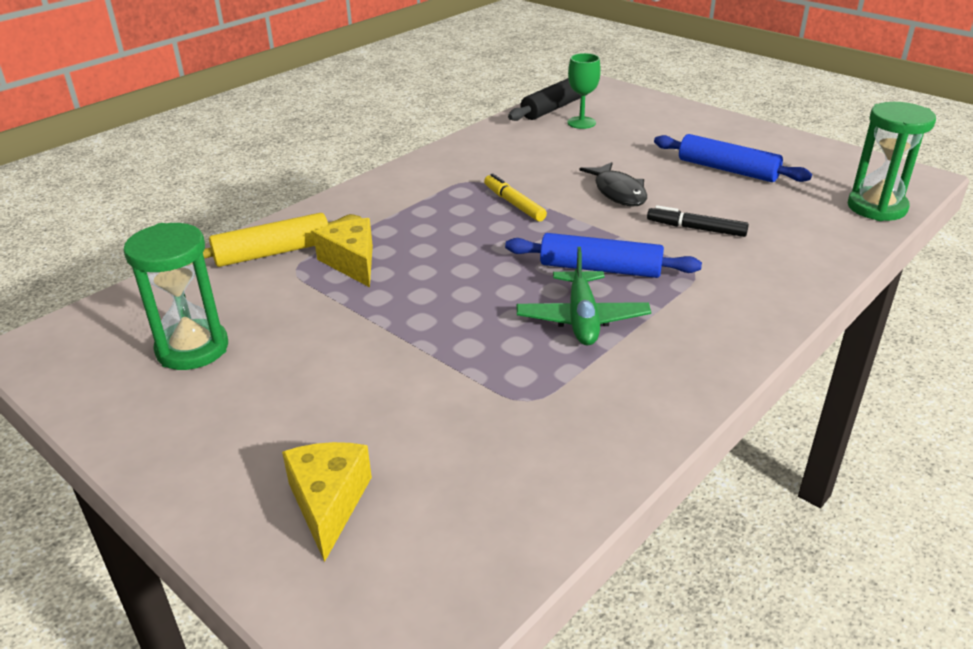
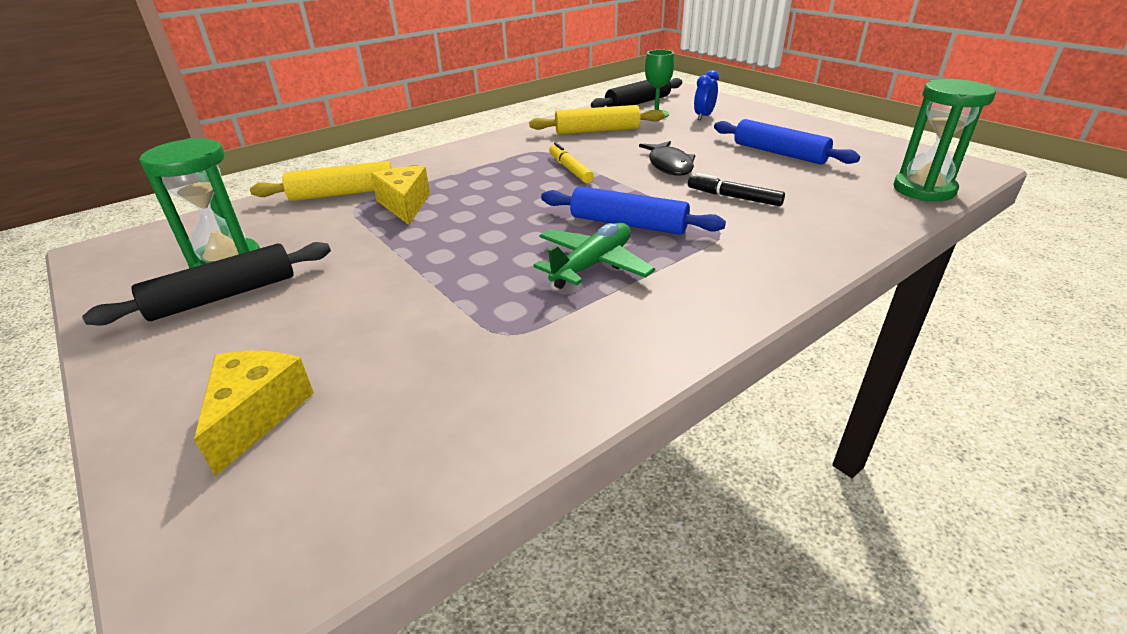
camera: 10 degrees right, 0 degrees up
(214, 387) = (224, 296): none -> black rolling pin
(524, 149) = (597, 131): none -> yellow rolling pin
(582, 319) = (592, 265): green plane -> green plane turned 150 degrees counterclockwise
(634, 123) = (703, 116): none -> blue clock

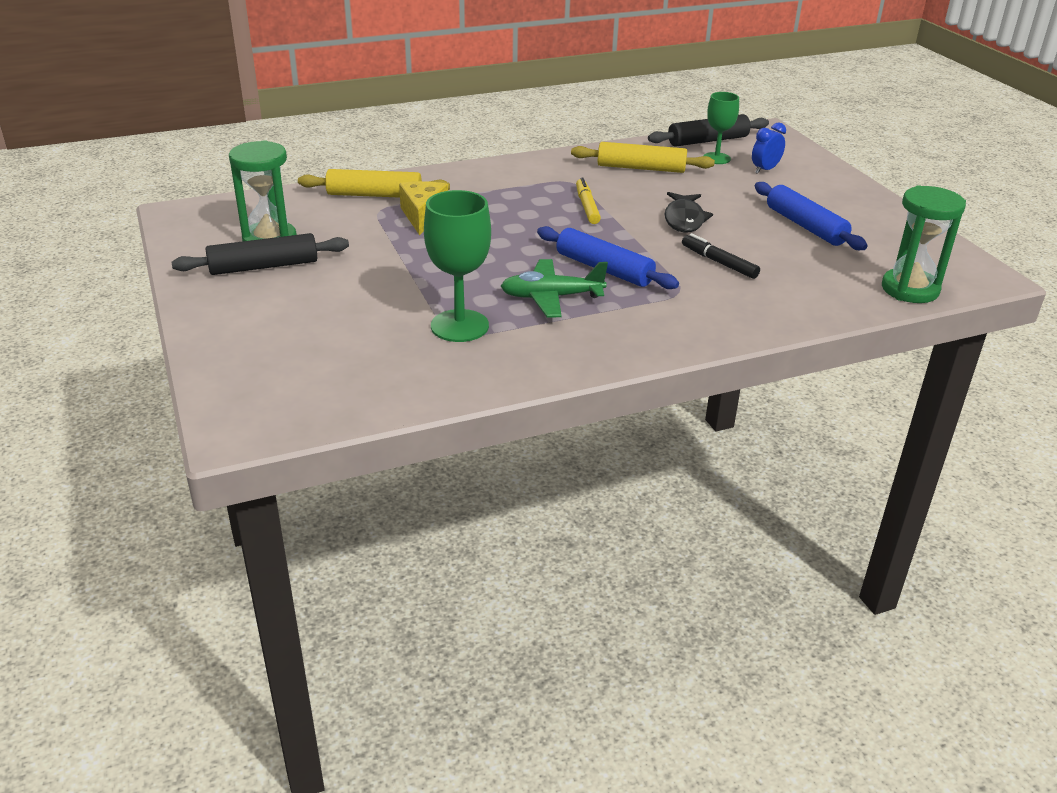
camera: 15 degrees right, 0 degrees up
(257, 414) = (274, 348): yellow cheese -> none
(505, 322) = (459, 326): none -> green goblet
(592, 265) = (551, 297): green plane -> green plane turned 150 degrees counterclockwise

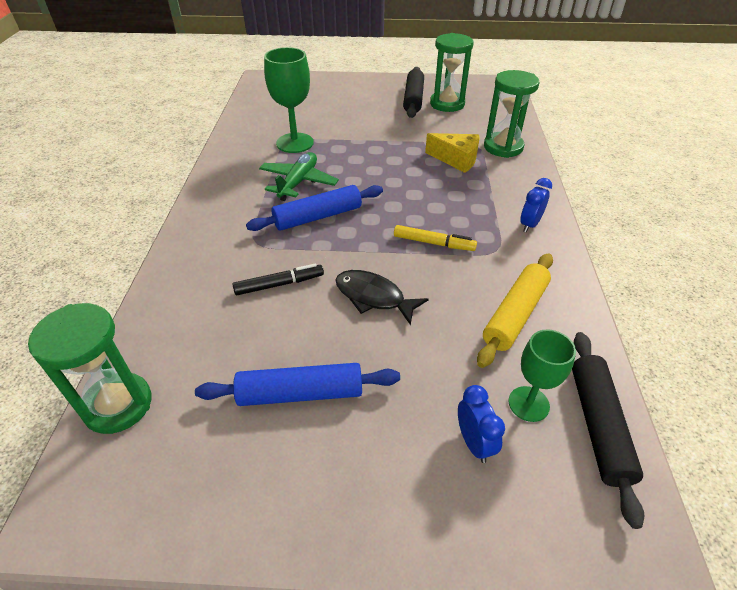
camera: 115 degrees right, 10 degrees up
(374, 195) = (503, 147): yellow rolling pin -> green hourglass
(517, 172) = (529, 224): none -> blue clock

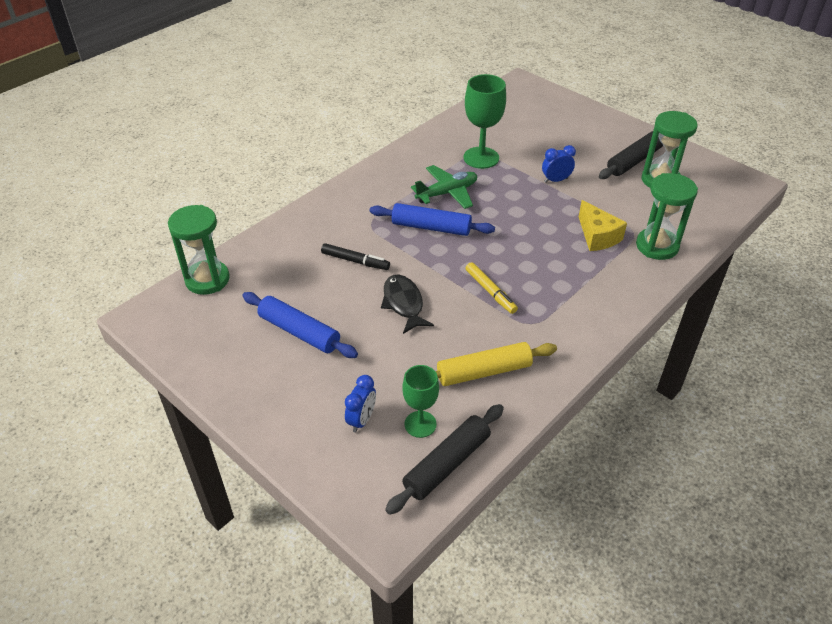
camera: 40 degrees right, 0 degrees up
(529, 224) = (585, 320): blue clock -> blue clock (556, 180)

